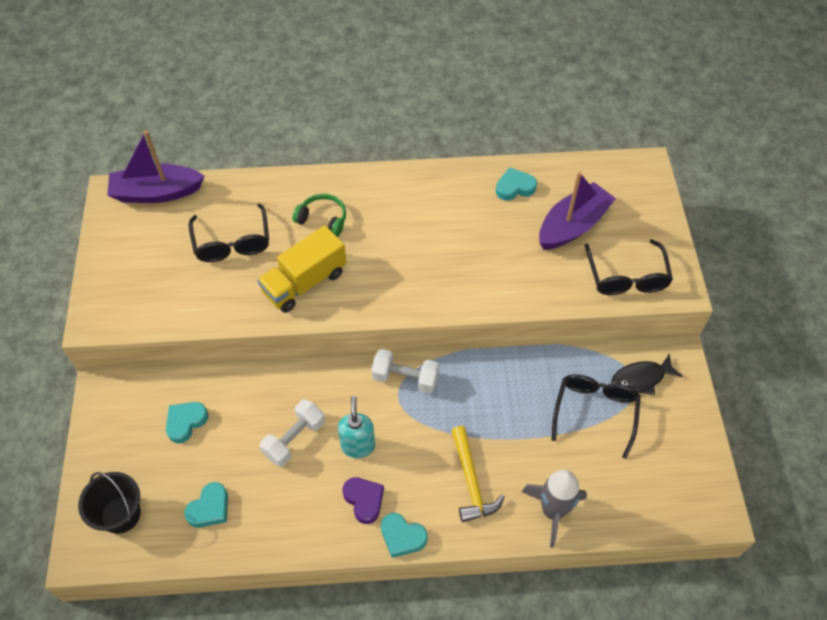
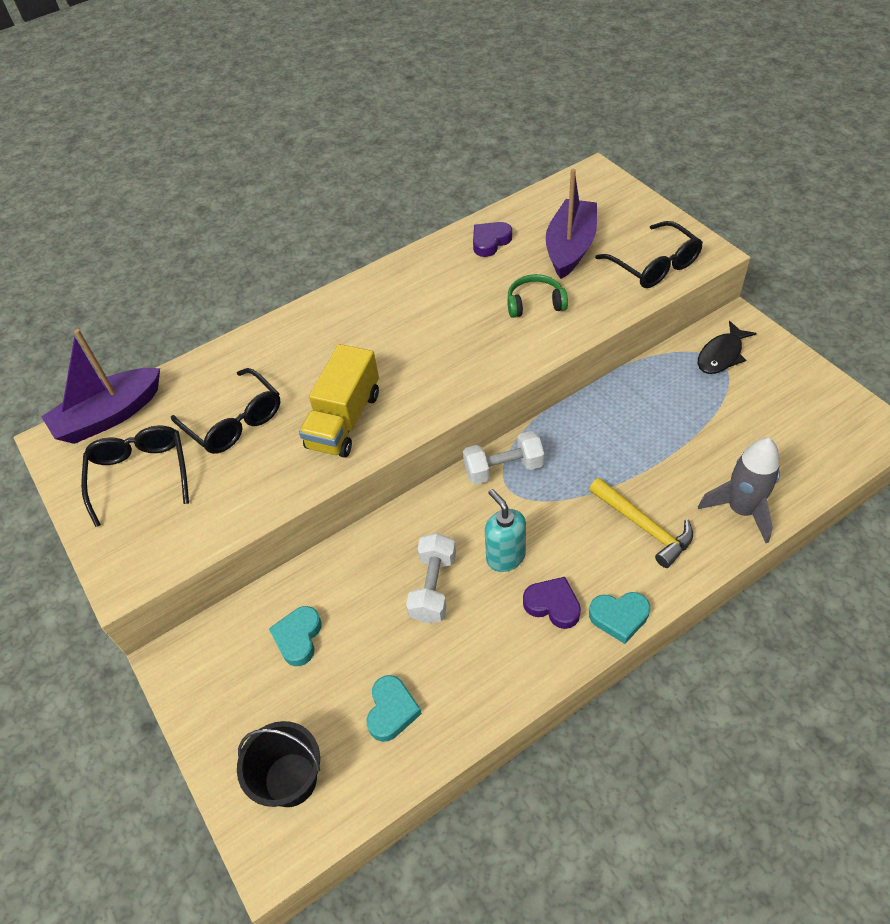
camera: 25 degrees left, 5 degrees down
(323, 219) = (319, 355): green headphones -> green headphones (535, 303)
(514, 187) = (490, 242): turquoise heart -> purple heart
(595, 412) = (705, 403): black glasses -> black glasses (140, 474)

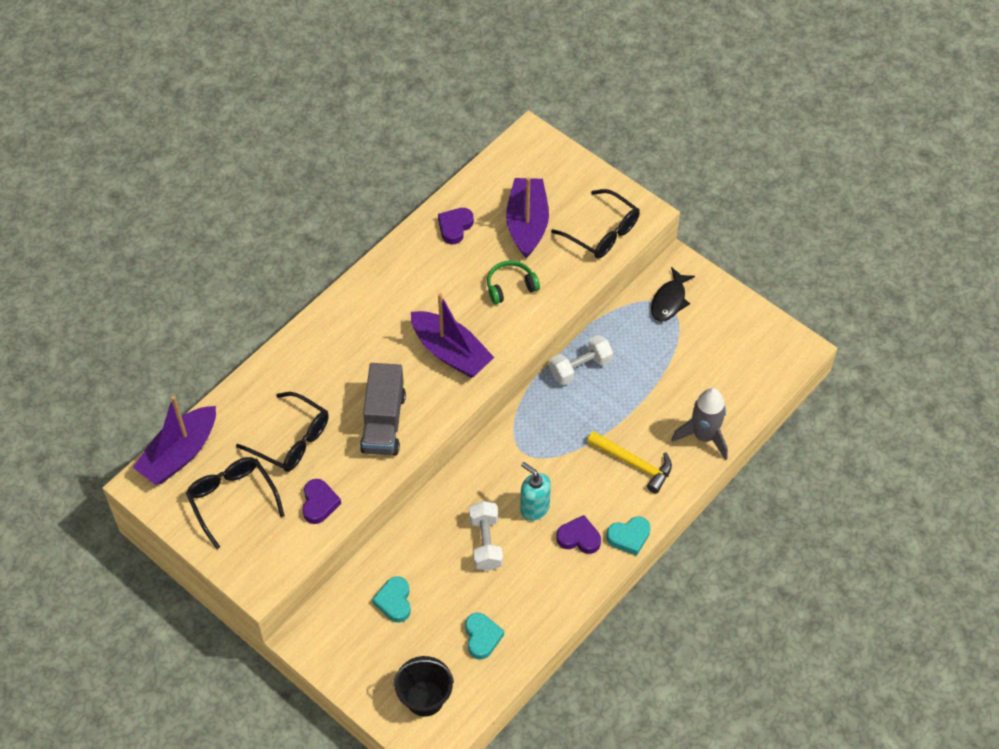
camera: 20 degrees left, 5 degrees up
(235, 497) = (319, 503): none -> purple heart
(344, 420) = (383, 422): yellow truck -> grey truck
(447, 359) = (451, 352): none -> purple boat
(503, 468) = (514, 435): white dumbbell -> white dumbbell (580, 368)

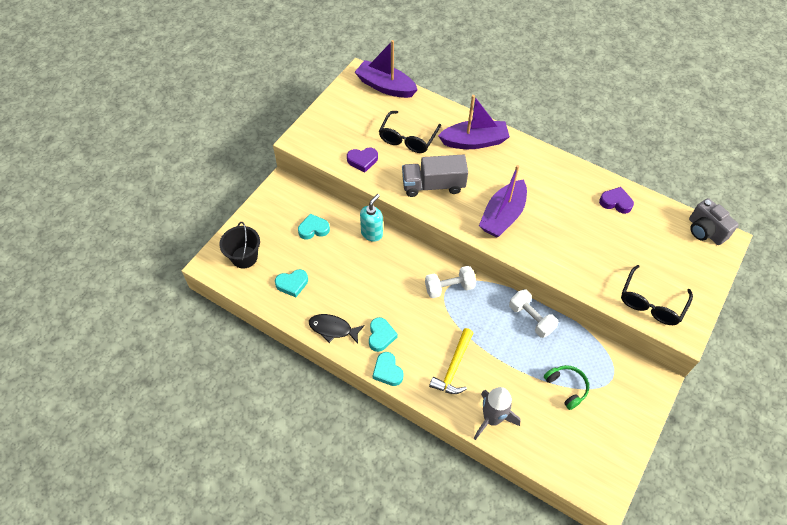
camera: 80 degrees right, 0 degrees up
(232, 499) = (357, 117): black glasses -> none
(485, 543) = (366, 276): white dumbbell -> white dumbbell (449, 287)
(510, 286) = (574, 245): green headphones -> green headphones (566, 387)
(515, 152) = (705, 231): none -> grey camera
(527, 224) = (638, 248): purple boat -> purple boat (474, 141)
(534, 508) = (400, 303): turquoise soap dispenser -> turquoise soap dispenser (372, 233)
(579, 538) = (381, 336): purple heart -> turquoise heart
(669, 300) = (617, 378): black fish -> black fish (333, 329)

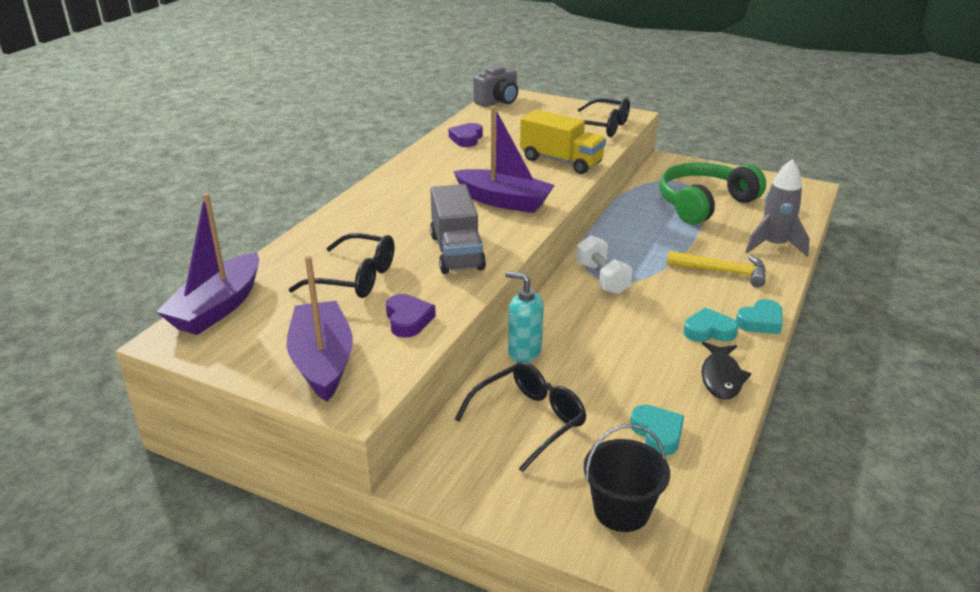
camera: 95 degrees left, 25 degrees down
(313, 229) = (529, 420): turquoise heart -> black glasses
(474, 141) = (364, 222): purple boat -> purple boat (322, 361)
(531, 318) = (625, 223): white dumbbell -> none
(566, 387) = (704, 204): green headphones -> green headphones, size x2.01
(574, 260) = (561, 161): none -> yellow truck

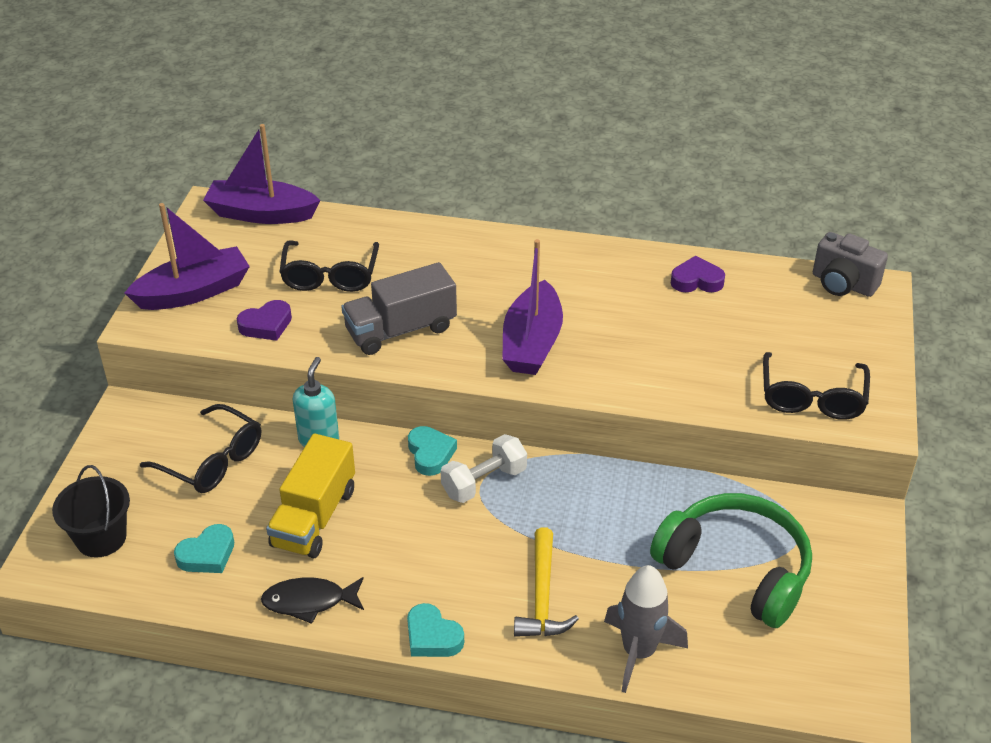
camera: 75 degrees right, 10 degrees up
(561, 161) = (670, 373): yellow truck -> yellow truck (314, 517)
(708, 331) = (398, 587): turquoise heart -> turquoise heart (430, 454)

